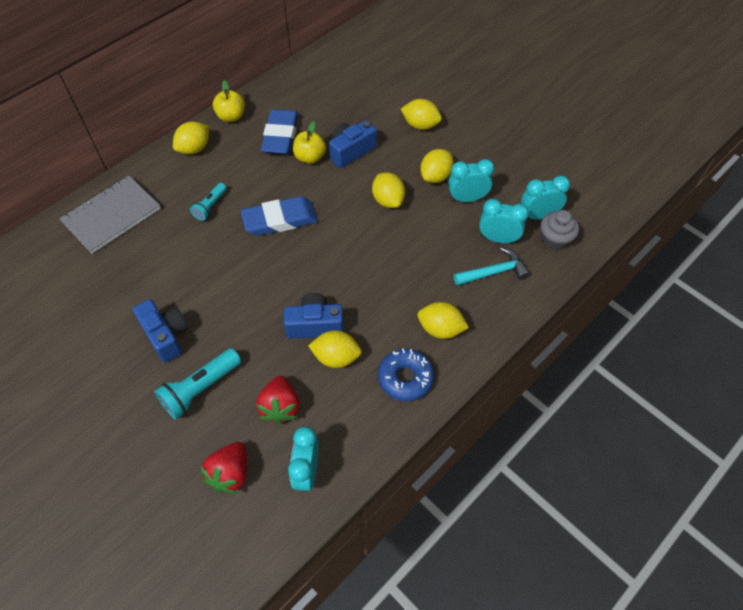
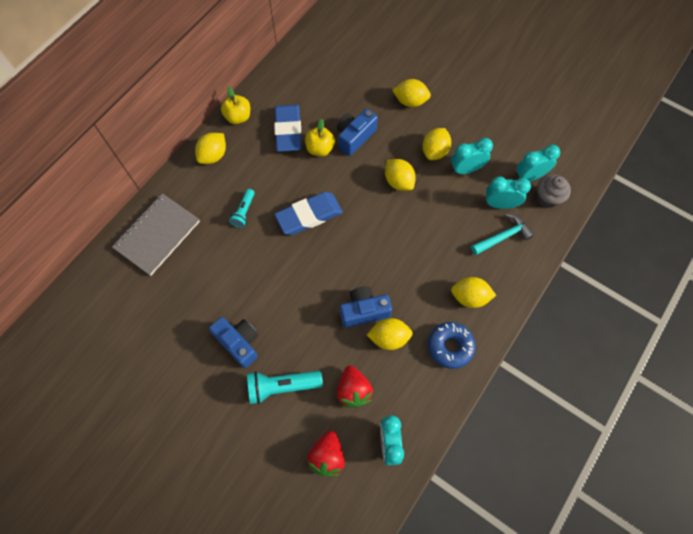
camera: 10 degrees left, 10 degrees up
(200, 389) = (282, 386): turquoise flashlight -> turquoise flashlight turned 45 degrees clockwise

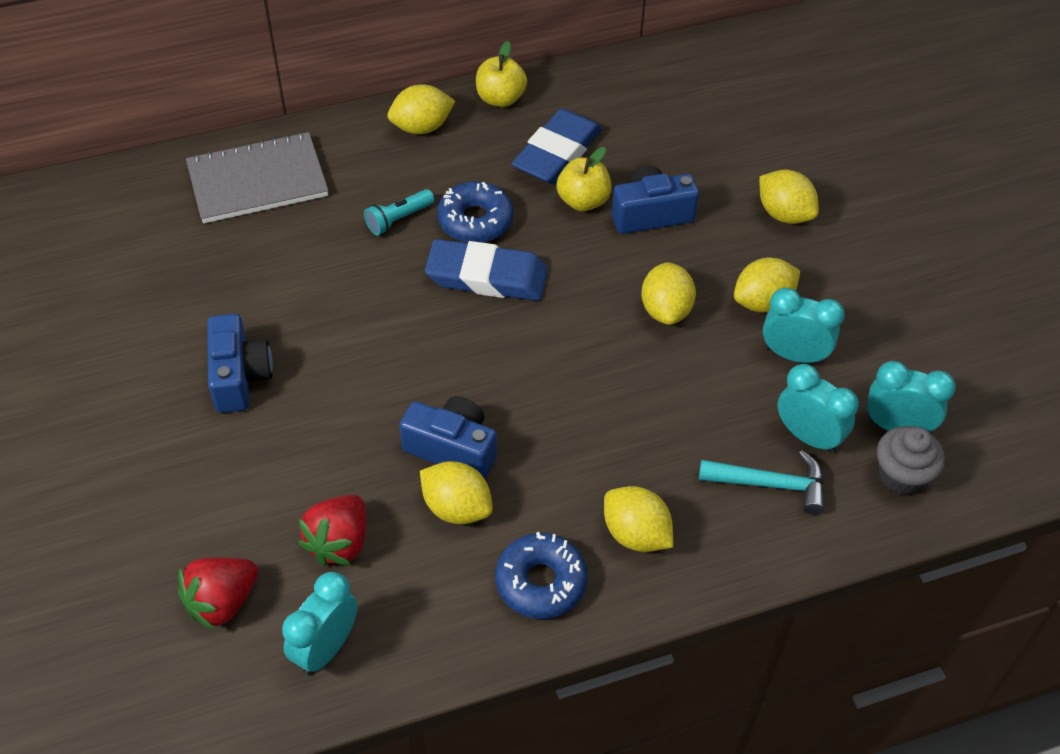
camera: 35 degrees right, 15 degrees down
(280, 190) = (475, 220): none -> blue donut
(282, 386) = (245, 469): turquoise flashlight -> none

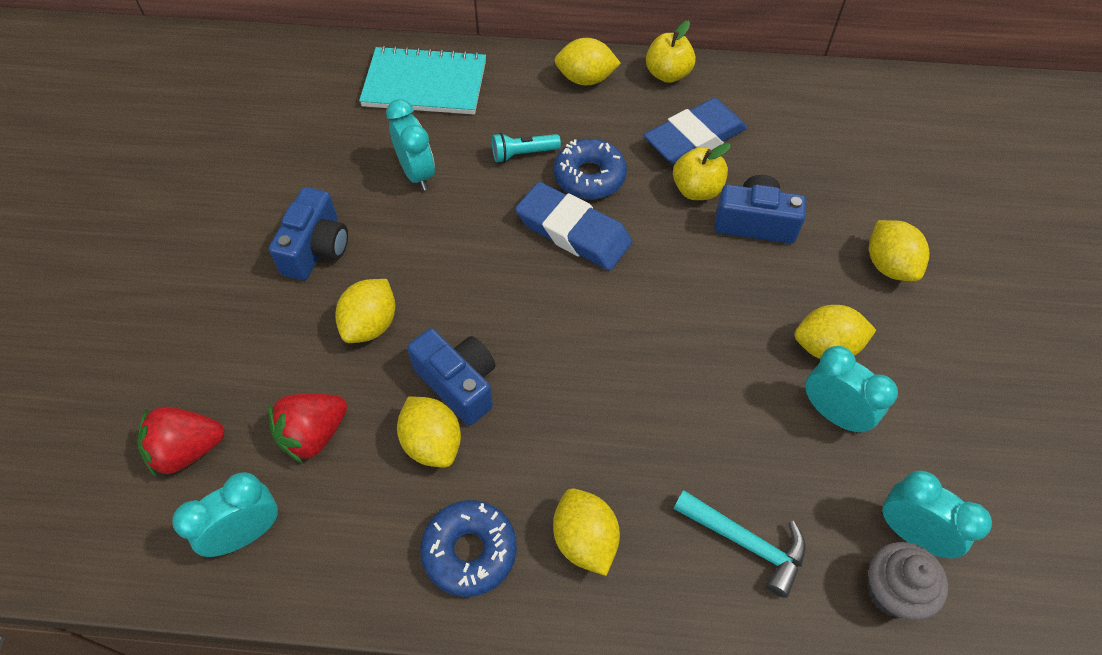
camera: 25 degrees right, 5 degrees up
(257, 181) = (425, 84): grey notebook -> turquoise notebook
(666, 310) = (725, 321): yellow lemon -> yellow lemon (371, 325)
(808, 436) = (809, 506): turquoise clock -> turquoise clock (417, 173)

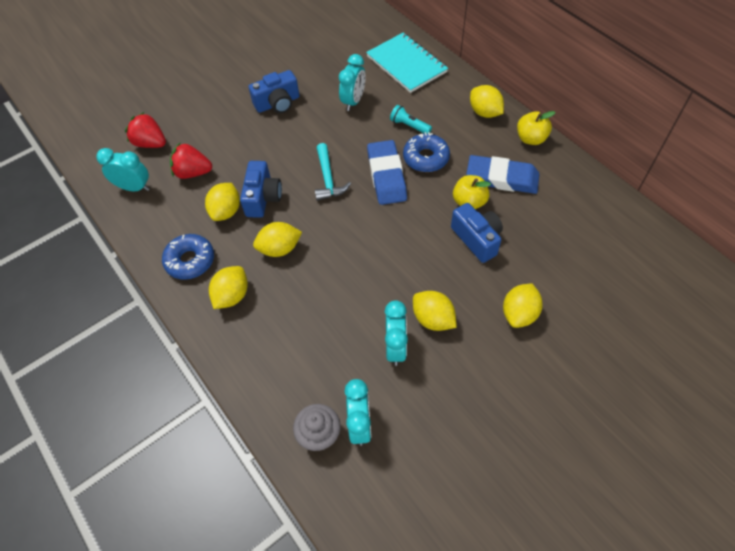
camera: 50 degrees right, 0 degrees up
(371, 325) = (260, 149): yellow lemon -> yellow lemon (279, 249)
(746, 543) = (287, 357): turquoise hammer -> turquoise hammer (328, 178)

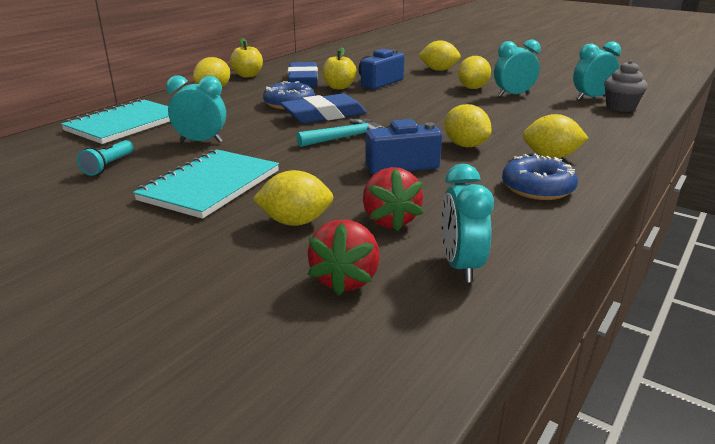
camera: 110 degrees left, 30 degrees down
(226, 211) = (441, 182): yellow lemon -> yellow lemon (295, 222)
(278, 103) = (210, 185): blue camera -> turquoise notebook
(409, 126) = (241, 113): turquoise flashlight -> turquoise flashlight (109, 166)

